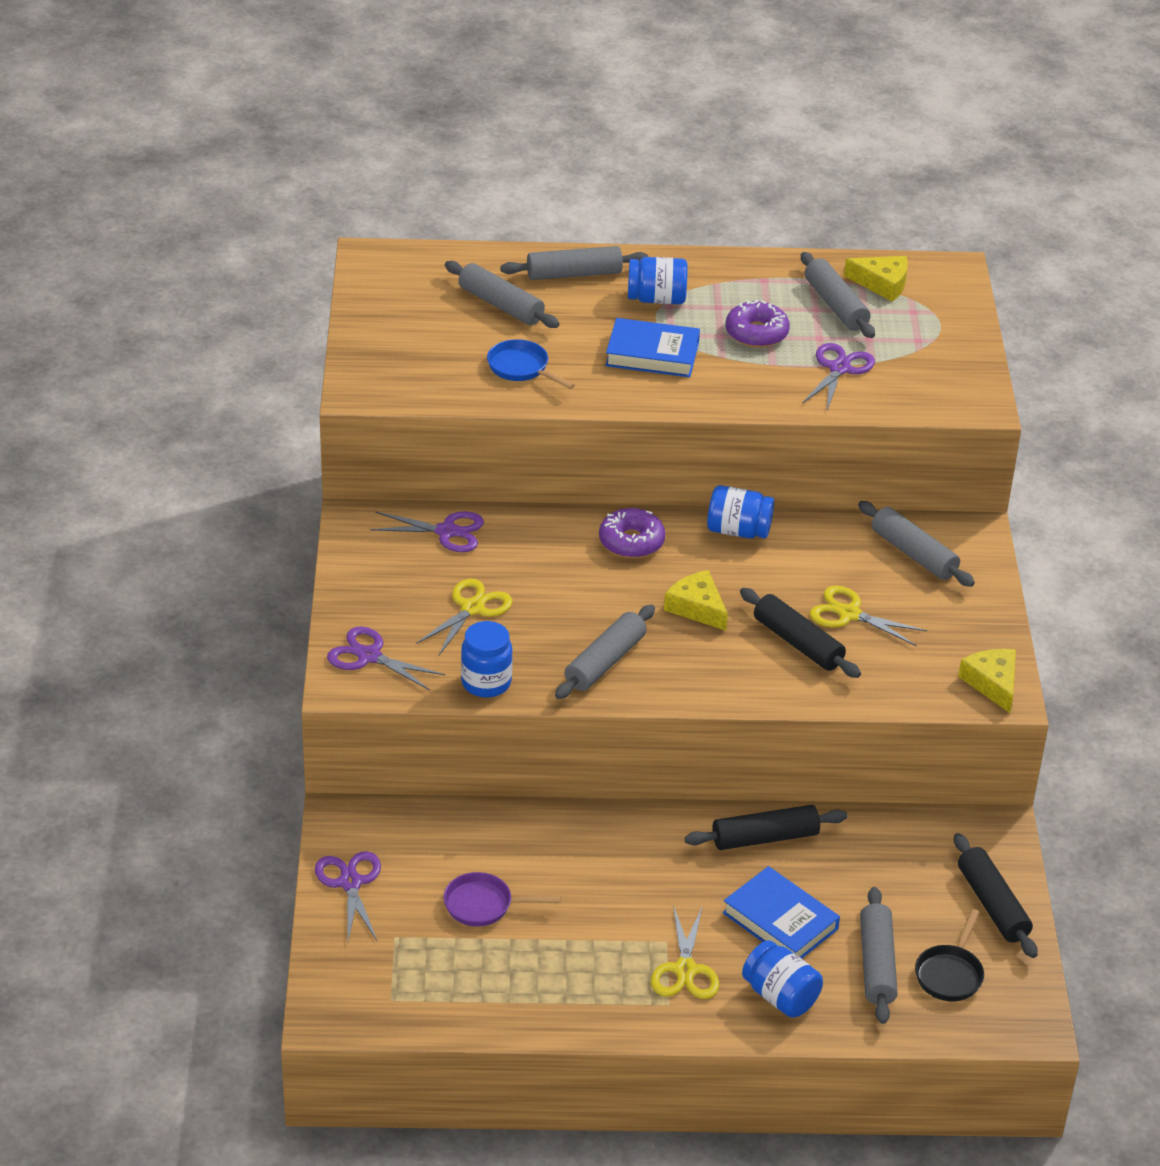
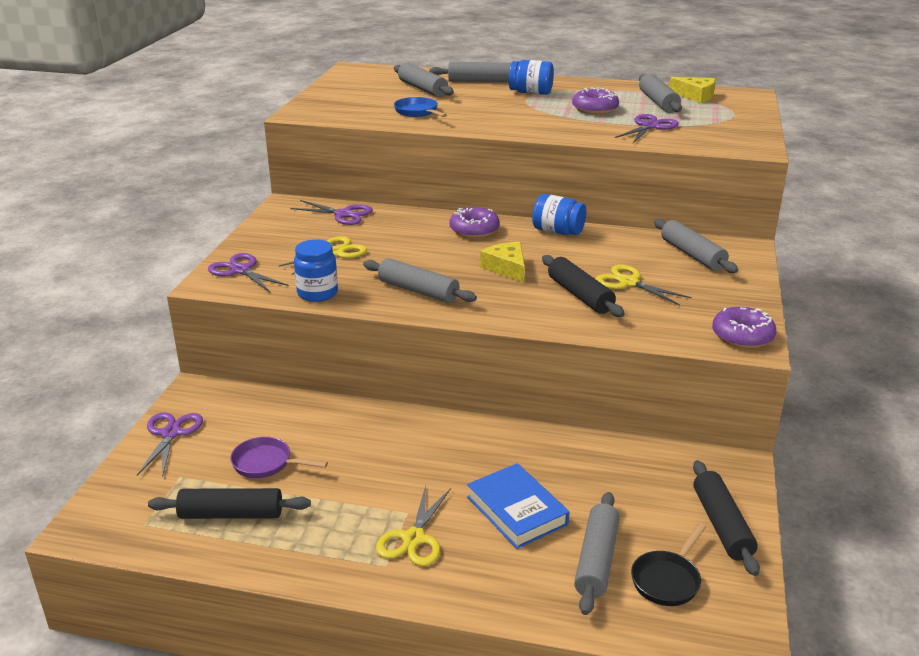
camera: 15 degrees right, 10 degrees down
(605, 662) = (418, 291): grey rolling pin -> grey rolling pin turned 75 degrees clockwise
(652, 354) = (514, 112): blue book -> none
(765, 838) = (526, 446): black rolling pin -> black rolling pin (231, 514)
(780, 996) = (494, 575): blue jar -> none
(992, 683) = (742, 336): yellow cheese -> purple donut

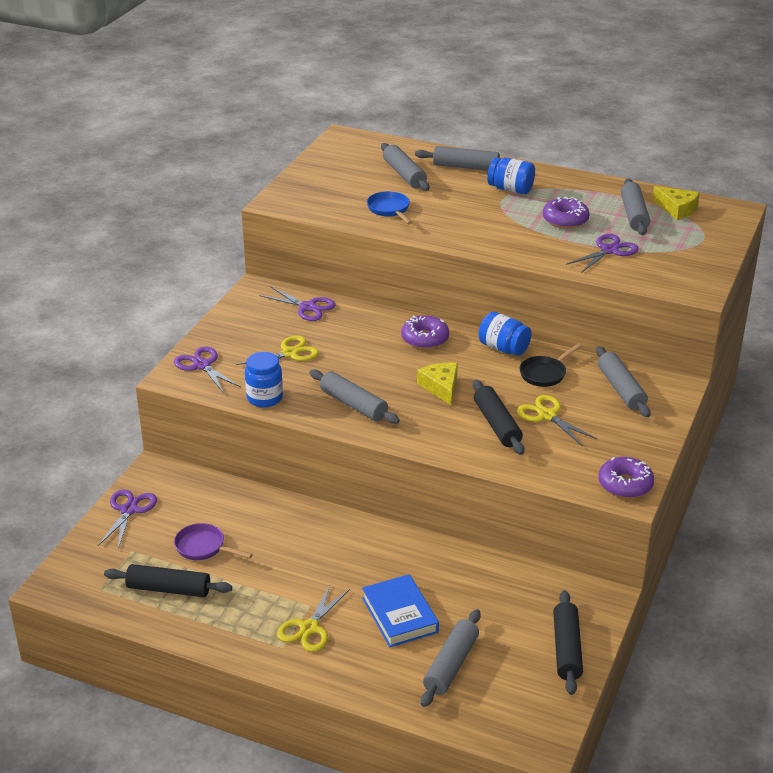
camera: 10 degrees right, 5 degrees up
(667, 579) = (502, 688): black pan -> black pan (545, 373)

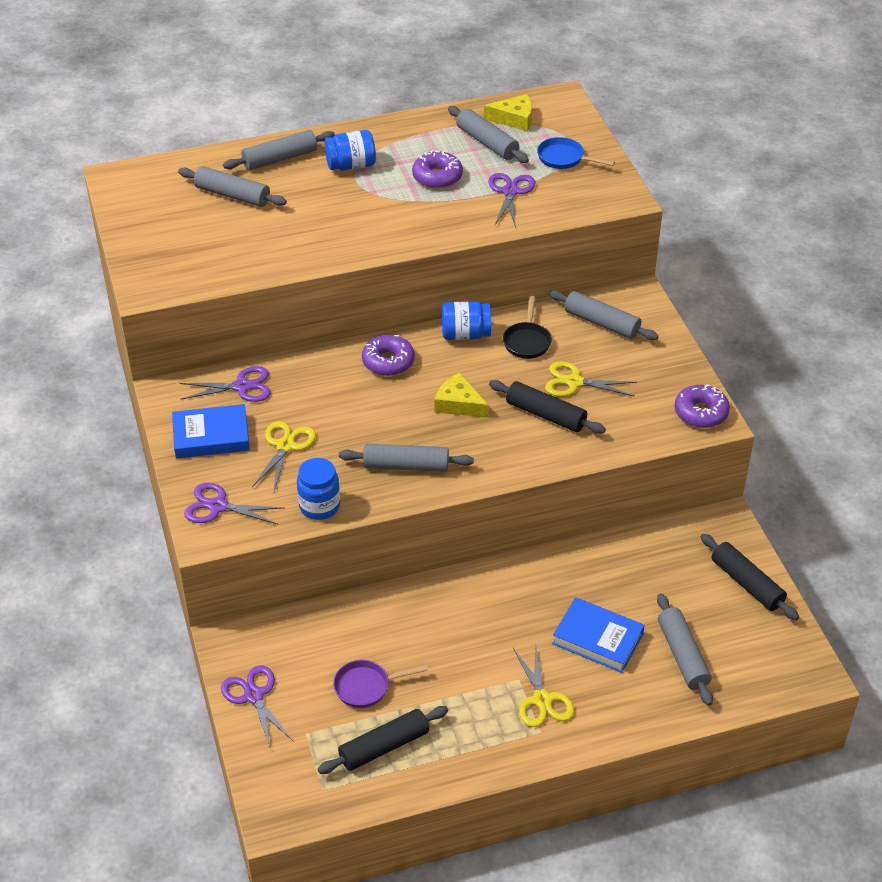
camera: 40 degrees left, 10 degrees up
(251, 325) = (211, 436): none -> blue book
(389, 210) = (268, 243): blue pan -> blue pan (564, 158)

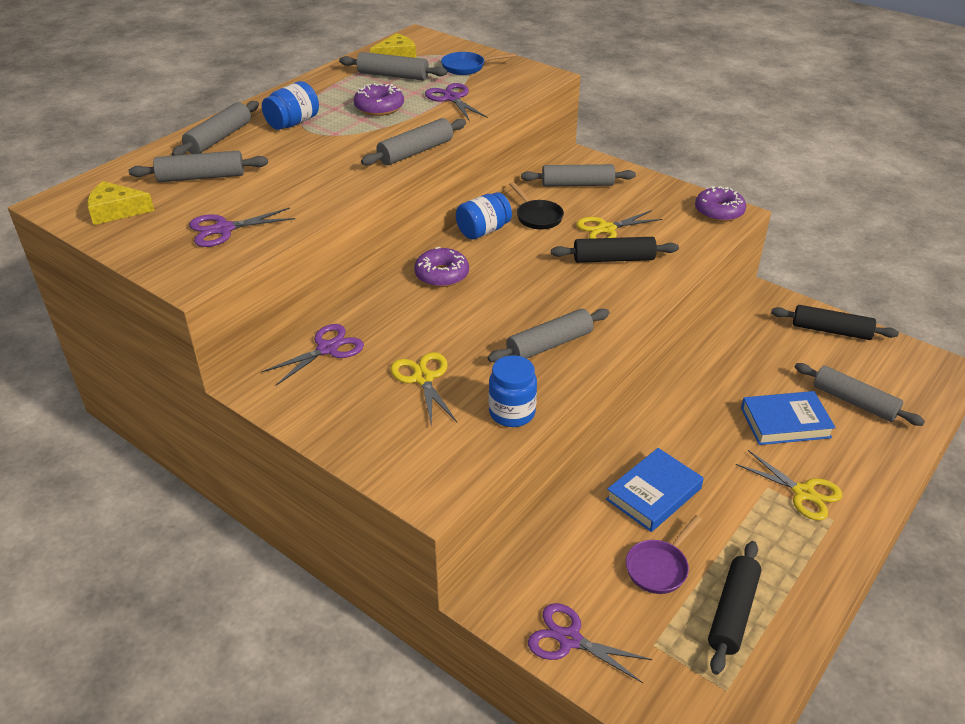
camera: 35 degrees left, 5 degrees down
(211, 436) = (341, 403): blue book -> blue book (653, 494)
(218, 506) = (414, 461): purple scissors -> purple scissors (224, 229)
(417, 240) = (415, 152): none -> grey rolling pin
(458, 404) = (537, 280): yellow cheese -> yellow cheese (116, 211)

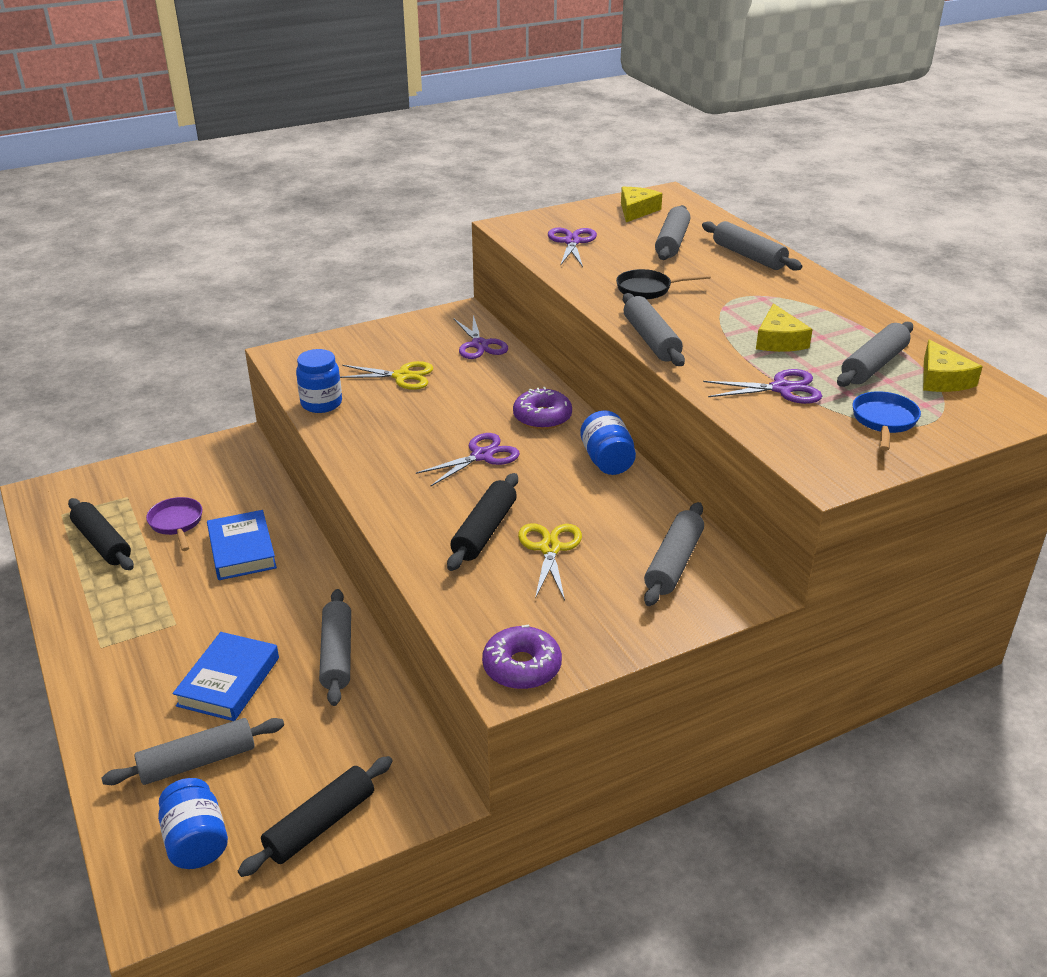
camera: 115 degrees right, 5 degrees down
(293, 123) = (764, 291): blue jar -> blue jar (196, 841)
(379, 107) = (779, 340): purple donut -> yellow cheese
(537, 217) = (613, 506): black pan -> black pan (648, 289)
(549, 345) = (383, 445): grey rolling pin -> grey rolling pin (336, 654)
(569, 639) = (174, 463): purple scissors -> purple scissors (482, 456)
(803, 493) = (144, 644): yellow scissors -> none

